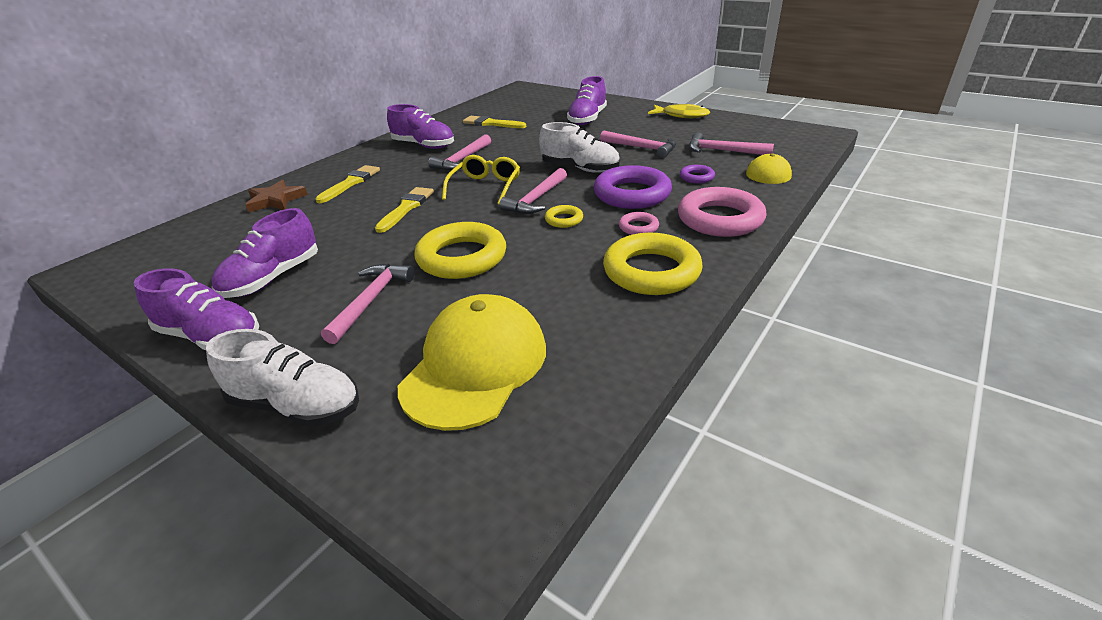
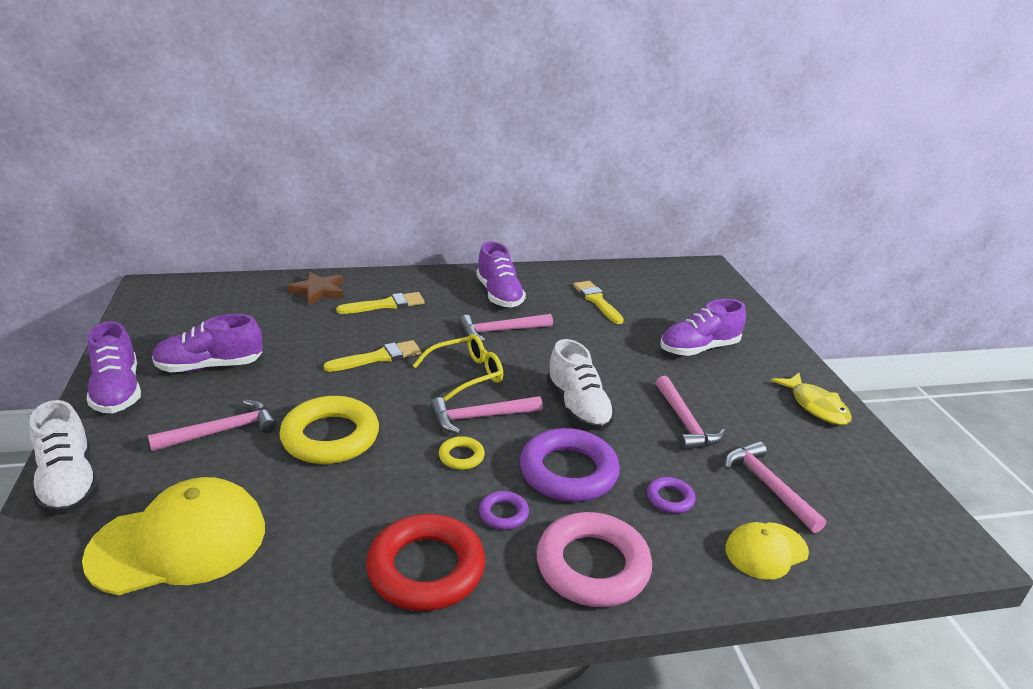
camera: 40 degrees right, 5 degrees down
(638, 227) = (503, 514): pink ring -> purple ring
(651, 271) = (426, 569): yellow ring -> red ring

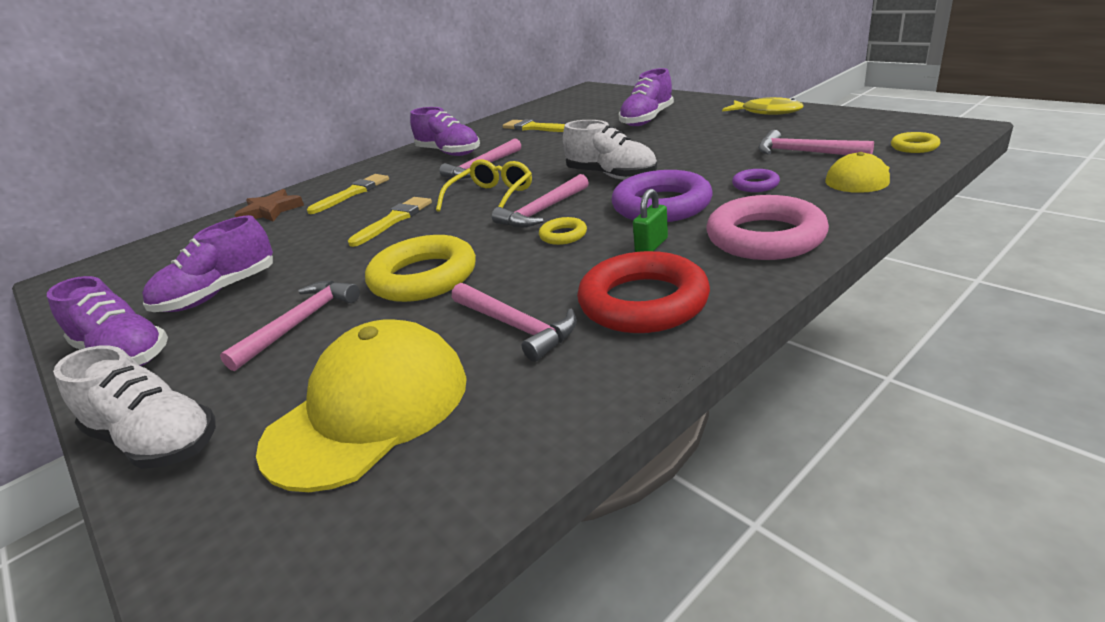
camera: 25 degrees left, 0 degrees up
(503, 514) = (651, 246): purple ring -> green padlock
(685, 422) = (699, 151): pink hammer -> pink hammer (516, 326)
(876, 547) = (914, 147): none -> yellow ring

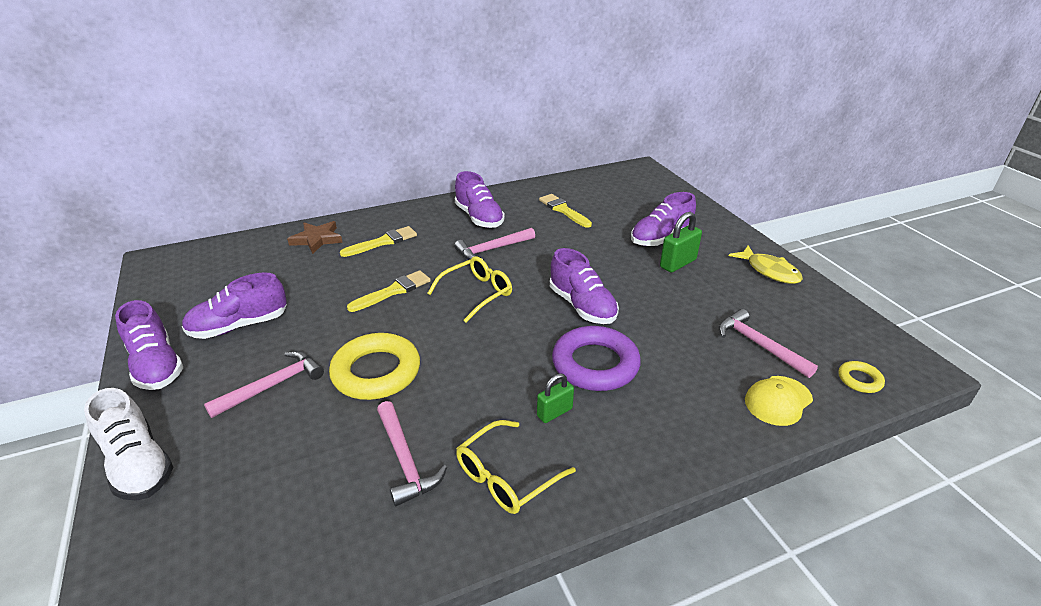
camera: 15 degrees right, 5 degrees up
(369, 410) = (269, 500): yellow cap -> none
(542, 211) = (503, 329): pink hammer -> none
(563, 235) = (499, 368): yellow ring -> none
(611, 176) = (582, 306): white shoe -> purple shoe
(643, 302) = (506, 476): red ring -> yellow glasses
(678, 129) = (678, 263): none -> green padlock
(755, 185) = (686, 371): purple ring -> none
(765, 237) = (646, 443): pink ring -> none

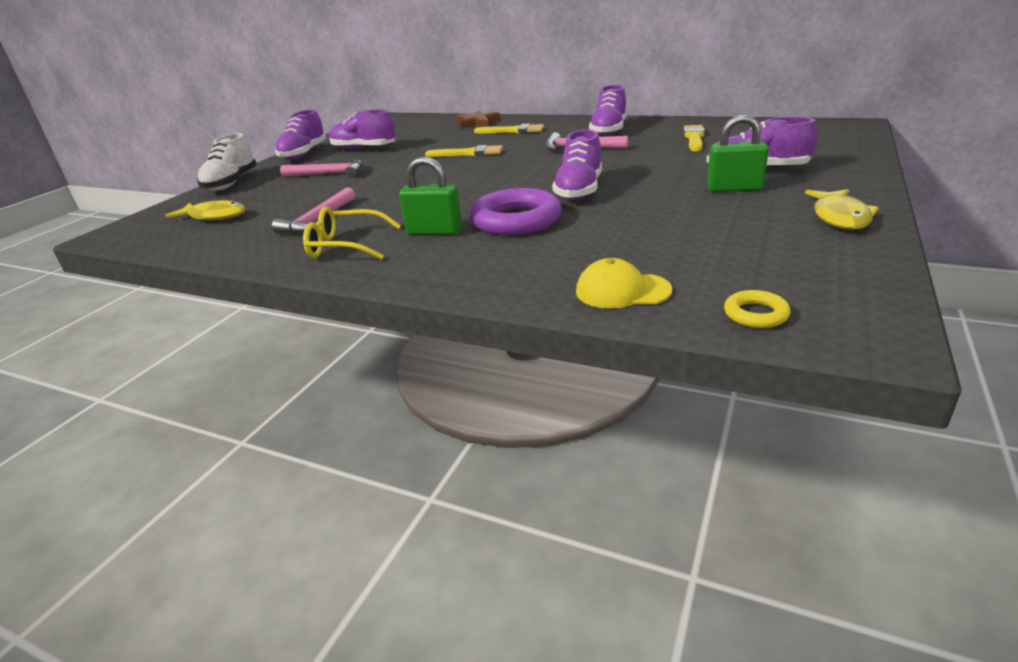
camera: 50 degrees right, 5 degrees down
(242, 530) = (214, 216): none -> yellow fish
(376, 372) = (383, 183): yellow ring -> none
(477, 293) = (517, 166): yellow glasses -> none
(554, 412) = (434, 232): green padlock -> green padlock, size x1.52
(759, 345) = (692, 256): pink hammer -> none

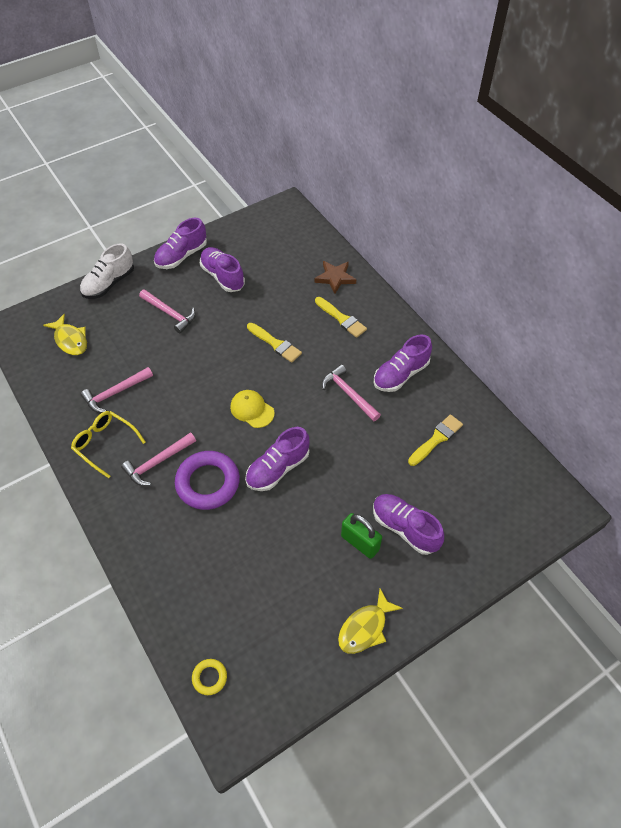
camera: 30 degrees right, 25 degrees up
(434, 232) = (157, 462): green padlock -> pink hammer
(622, 291) = (180, 607): yellow cap -> yellow cap (252, 410)

